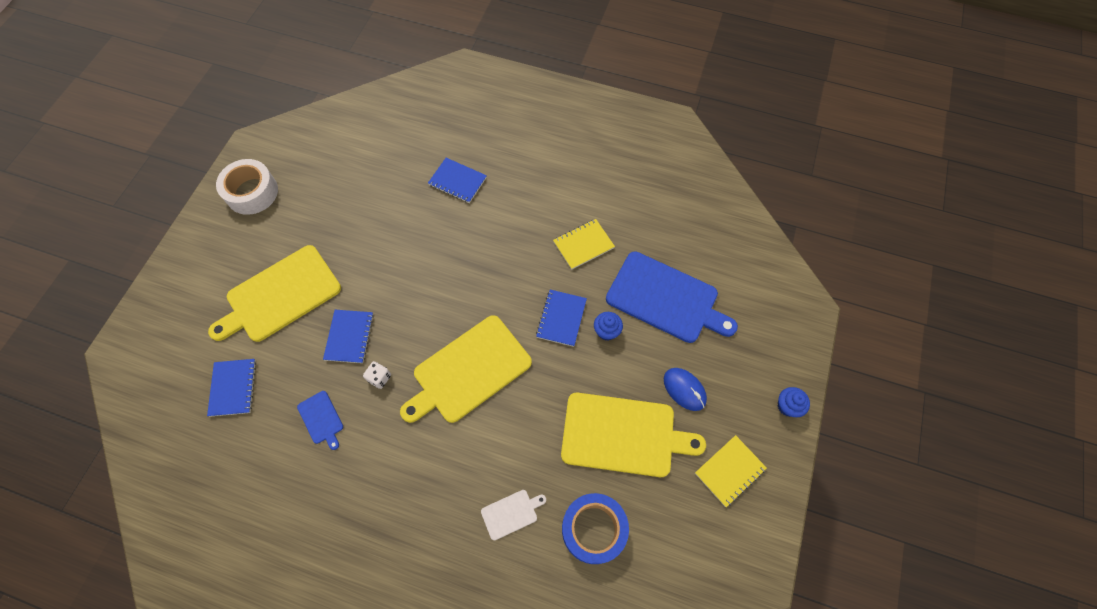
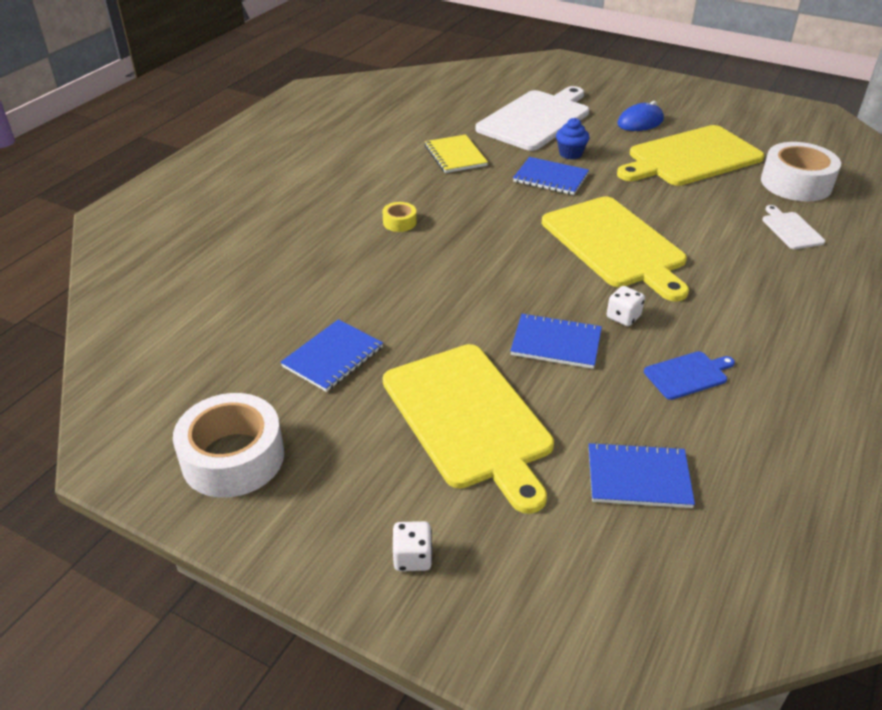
camera: 80 degrees left, 25 degrees down
(185, 284) = (412, 557): none -> white dice
(457, 181) = (321, 234): blue notebook -> blue notebook (333, 357)
(478, 224) = (399, 222): none -> yellow tape
(593, 529) = (796, 183): blue tape -> white tape
(623, 434) = (691, 157): yellow cutting board -> yellow cutting board turned 135 degrees counterclockwise
(665, 298) = (535, 119): blue cutting board -> white cutting board
(729, 471) = (722, 112): yellow notebook -> none
(787, 406) = (656, 80): blue cupcake -> none

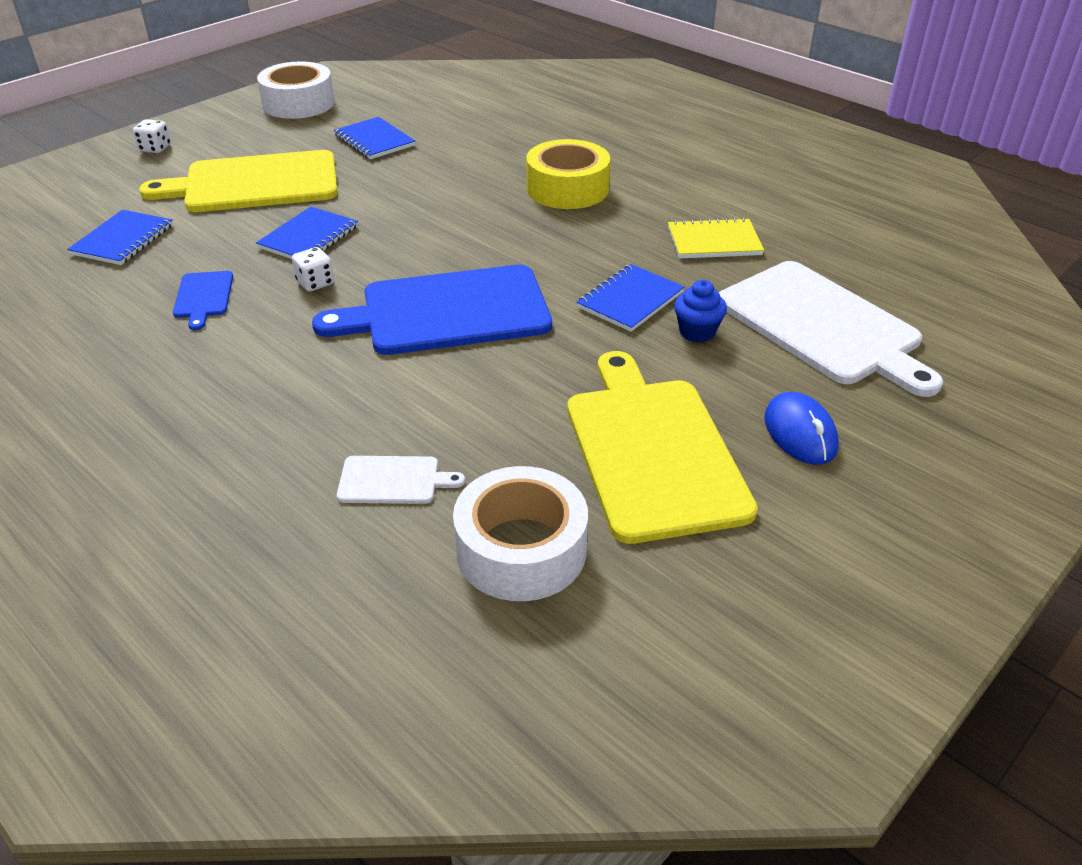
camera: 105 degrees right, 0 degrees up
(399, 222) = (567, 189): yellow tape -> yellow tape, size x2.17
(615, 244) = (448, 312): yellow cutting board -> blue cutting board

